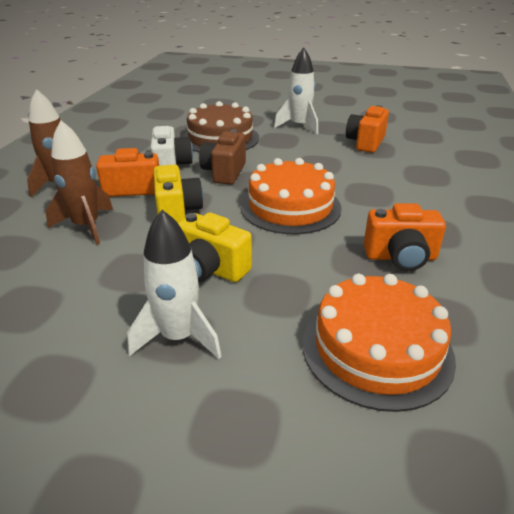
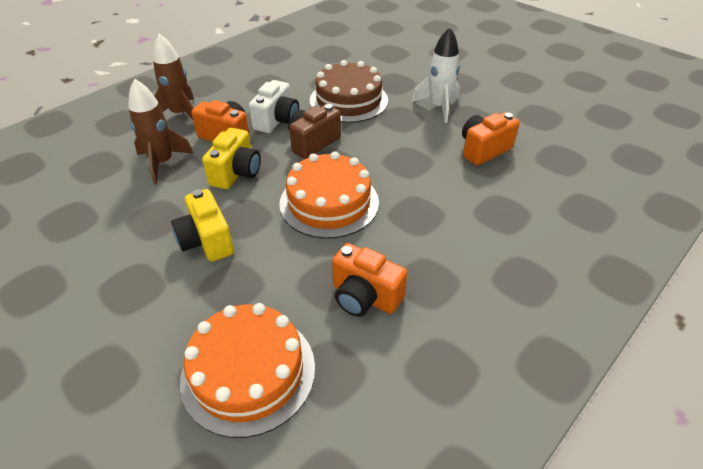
camera: 30 degrees right, 10 degrees up
(179, 337) = (131, 291): white rocket -> none

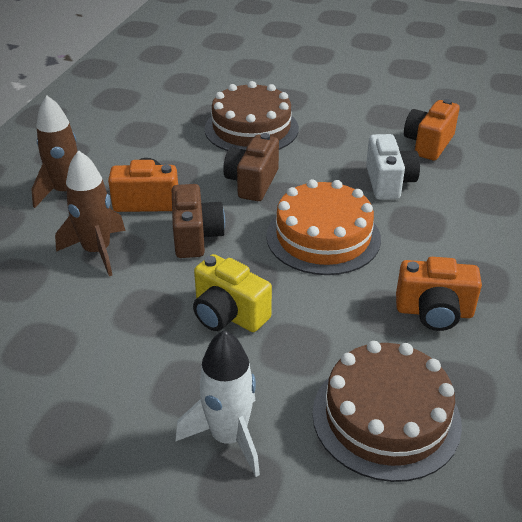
camera: 25 degrees left, 5 degrees down
(236, 173) = (196, 237): yellow camera -> brown camera
(248, 372) = (386, 417): orange cake -> brown cake
(277, 121) = (191, 170): white camera -> white camera (388, 182)
(438, 107) = (350, 112): white rocket -> white rocket (228, 437)

